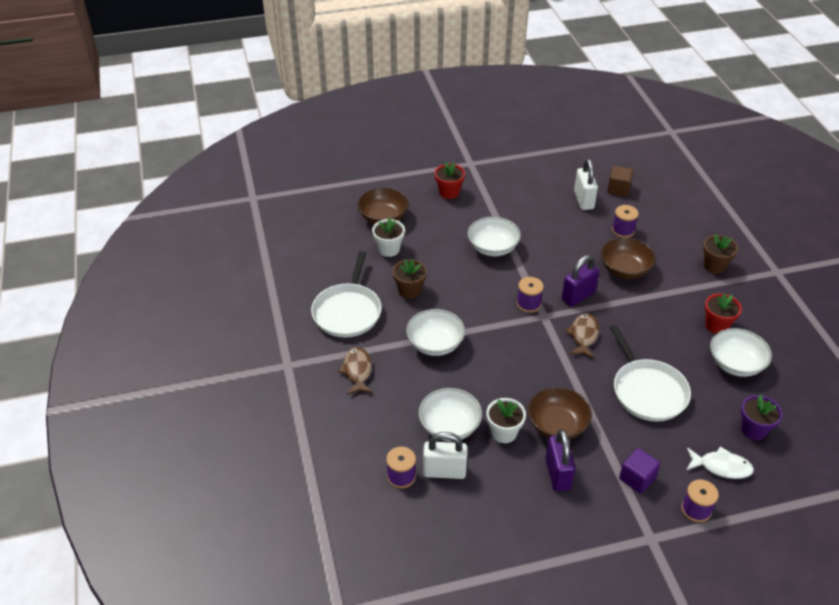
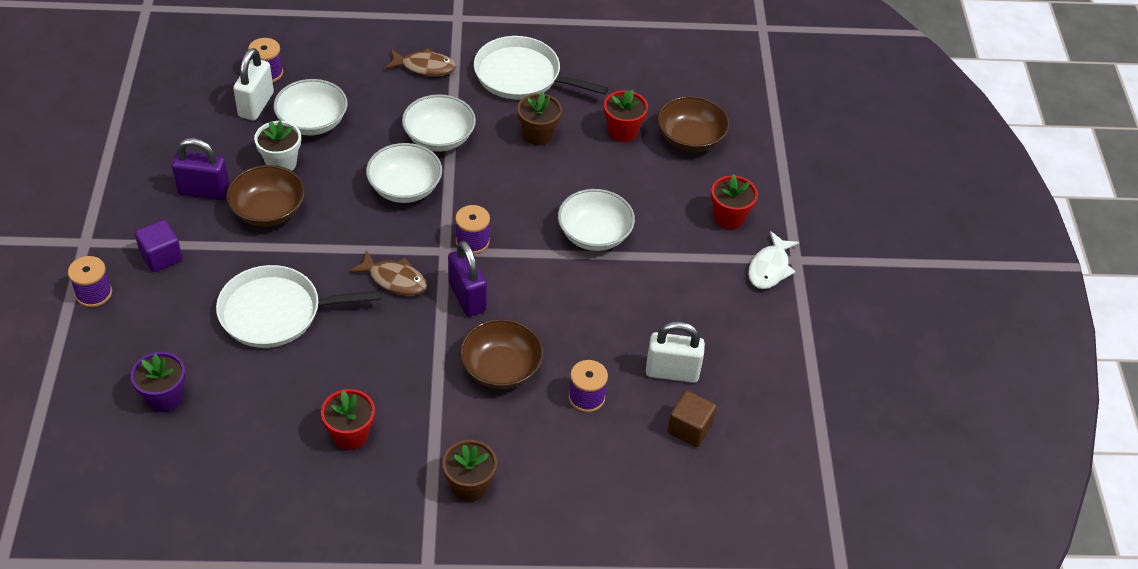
camera: 100 degrees right, 5 degrees up
(389, 249) = (623, 131): white flower pot -> red flower pot
(721, 467) = (132, 340): white fish -> white fish (770, 268)
(735, 364) = (274, 426): white bowl -> white bowl (405, 188)

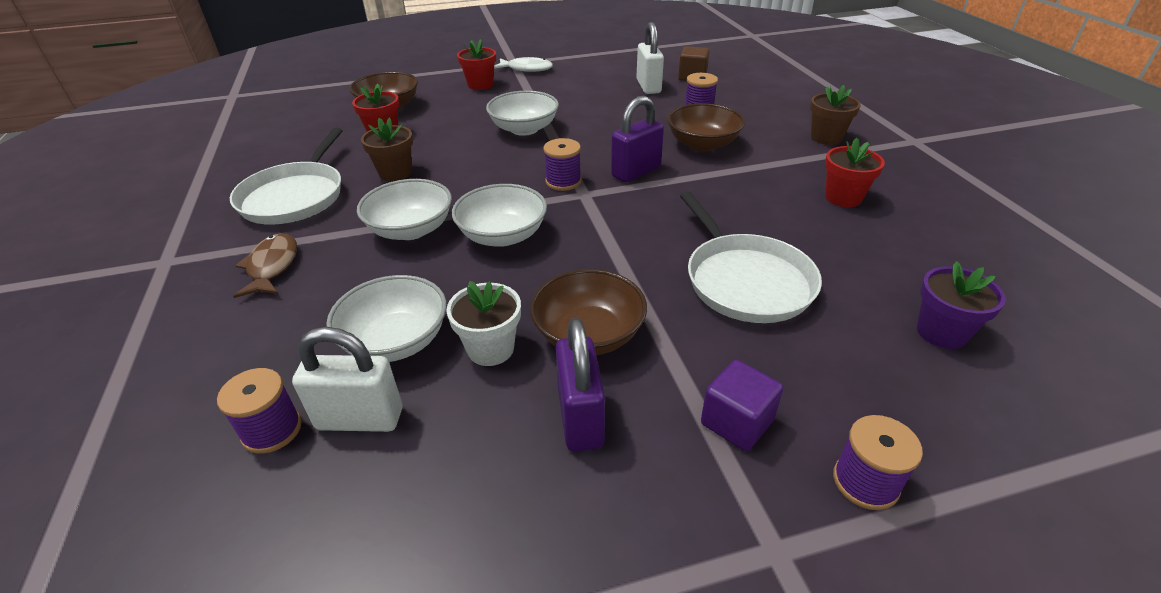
camera: 100 degrees left, 10 degrees down
(394, 279) = (641, 214): brown fish -> none

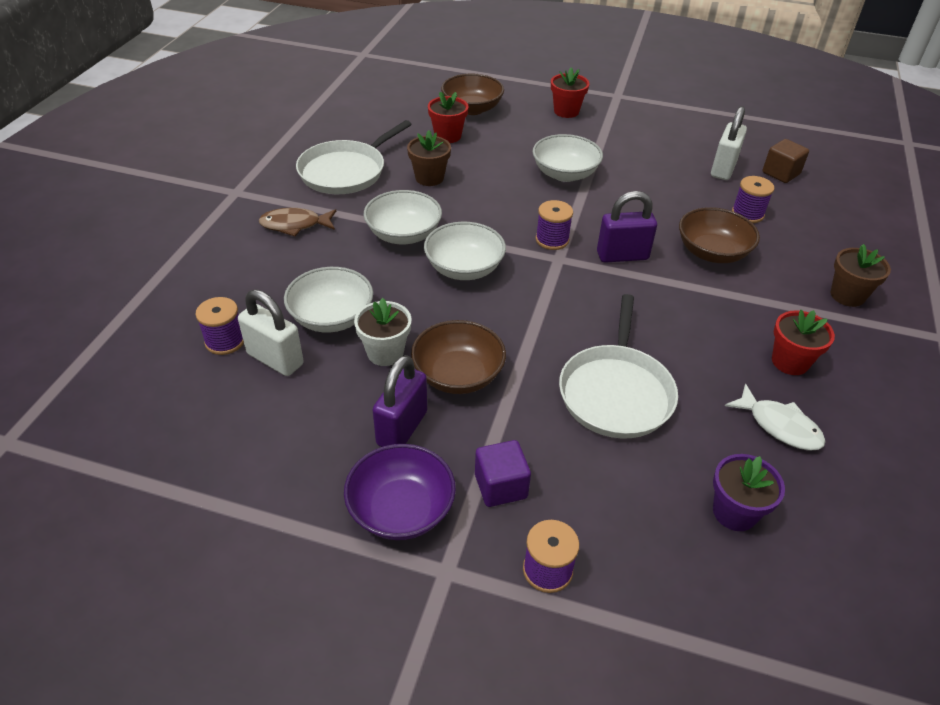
camera: 30 degrees right, 5 degrees up
(272, 266) = (295, 225): brown fish -> brown fish turned 120 degrees counterclockwise
(526, 69) = (623, 107): white fish -> white fish (779, 426)
(663, 510) = (401, 509): none -> purple bowl

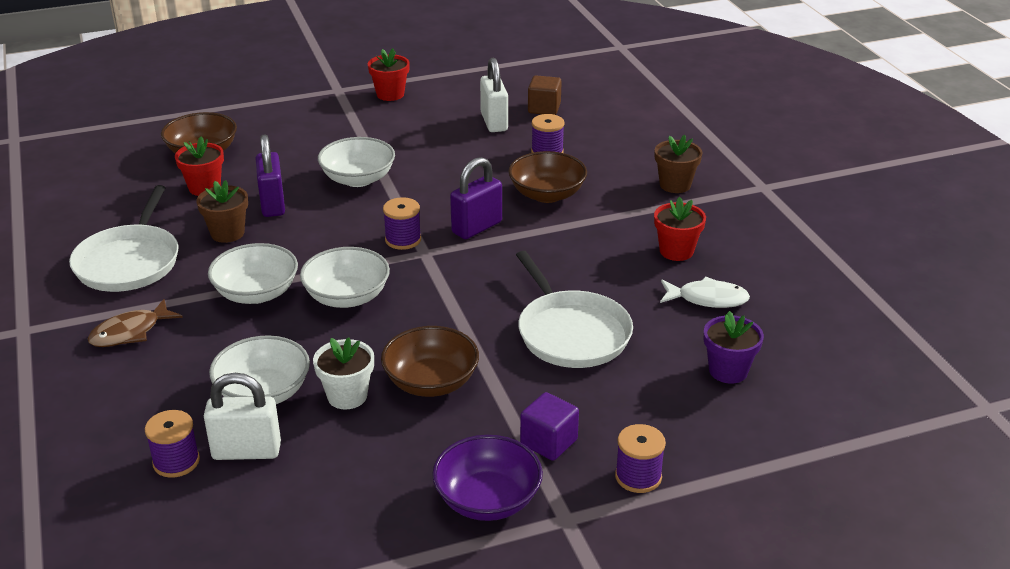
camera: 35 degrees left, 10 degrees down
(402, 428) = (425, 444): purple padlock -> purple padlock (273, 204)
(566, 111) = (302, 122): red flower pot -> red flower pot (390, 94)

